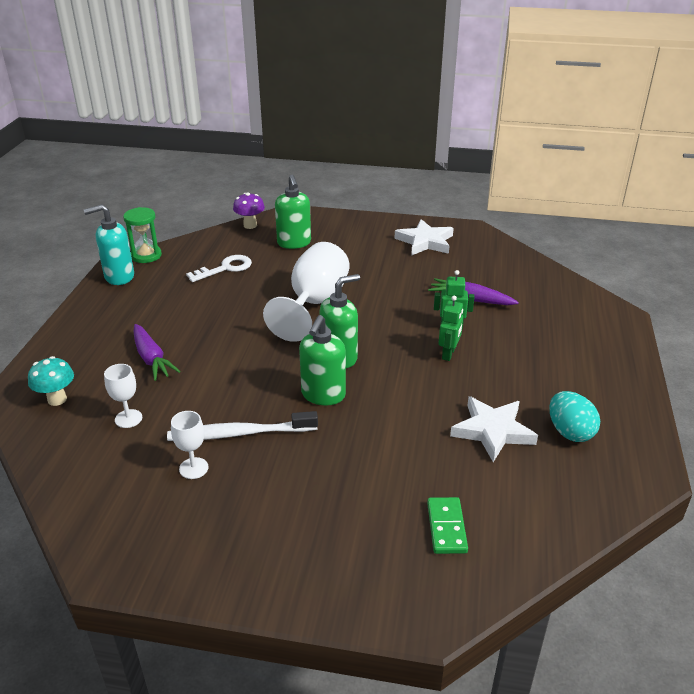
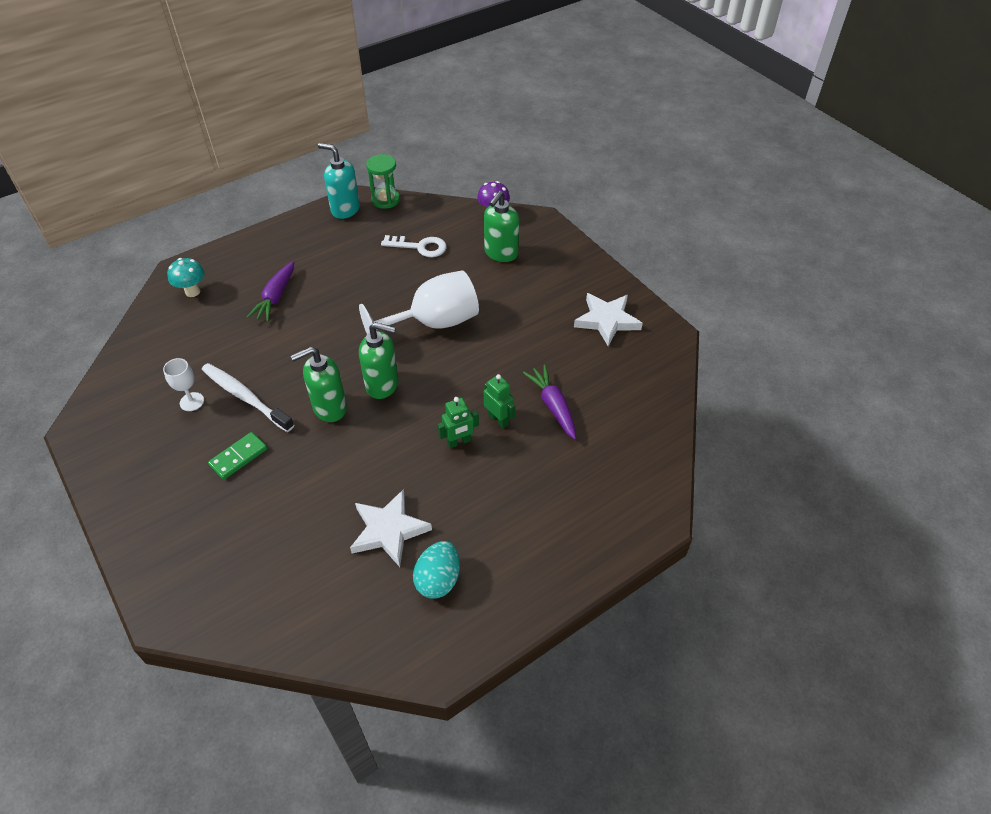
camera: 45 degrees right, 15 degrees up
(128, 418) = (207, 336): white goblet -> none
(446, 527) = (255, 570): green domino -> green domino (238, 457)

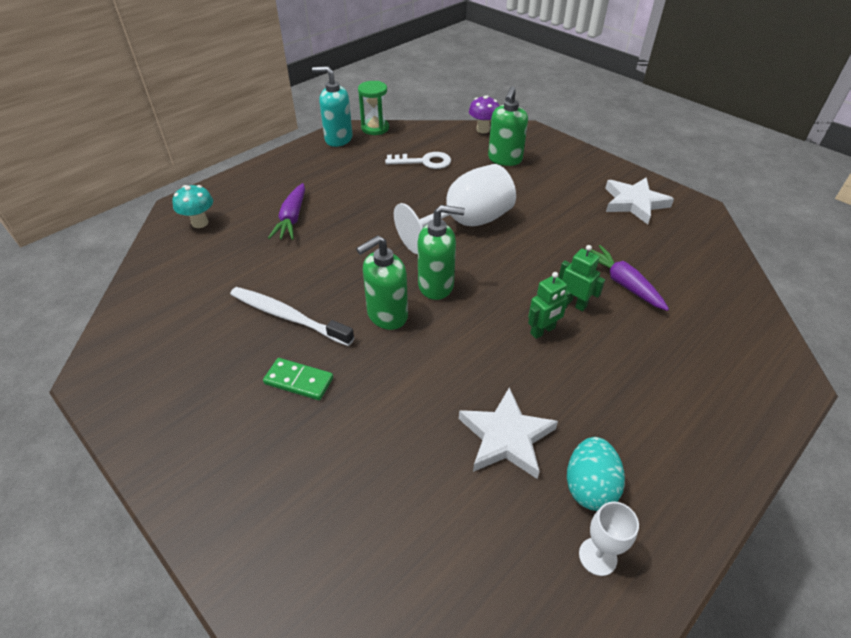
camera: 10 degrees left, 5 degrees down
(192, 402) = (226, 329): white goblet -> white goblet (597, 556)
(238, 457) = (299, 381): green domino -> green domino turned 75 degrees clockwise

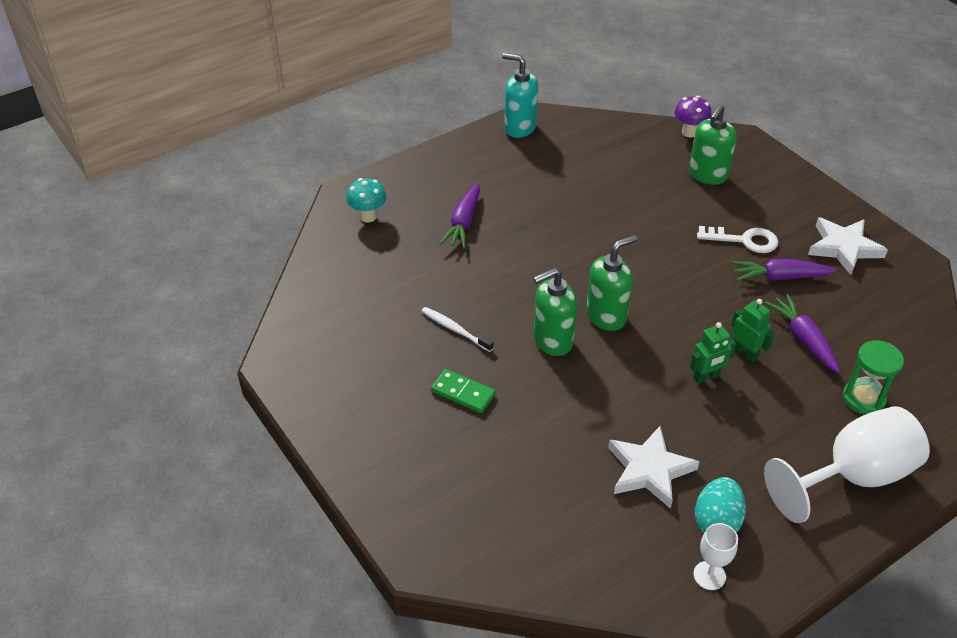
camera: 10 degrees right, 0 degrees up
(288, 316) = (455, 329): white toothbrush -> white toothbrush, size x0.61
(375, 128) = (563, 117): green hourglass -> green hourglass (863, 398)
(424, 162) = (614, 168): white key -> white key (744, 240)
(436, 285) = (606, 316): green soap dispenser -> green soap dispenser turned 45 degrees counterclockwise
(465, 224) = (648, 251): white goblet -> white goblet (852, 476)
(587, 233) = (780, 277): none -> purple carrot

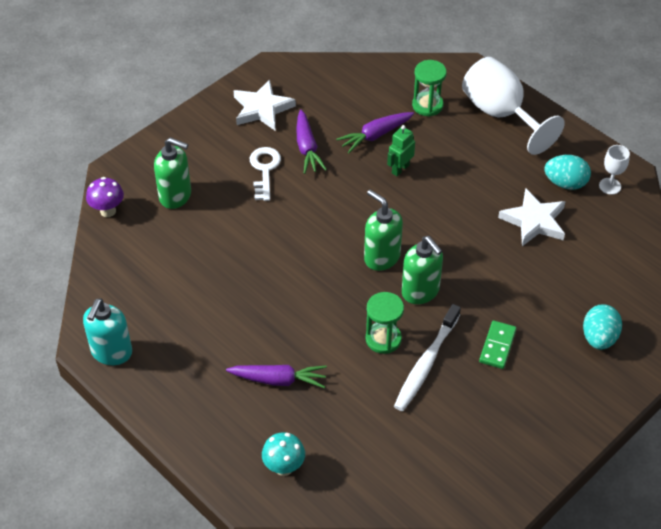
camera: 100 degrees left, 5 degrees up
(451, 493) = (599, 338): none -> turquoise egg
(455, 329) = (426, 363): white toothbrush -> white toothbrush, size x1.63
(494, 301) = (383, 339): none -> green hourglass
(706, 377) = (432, 191): green robot -> none

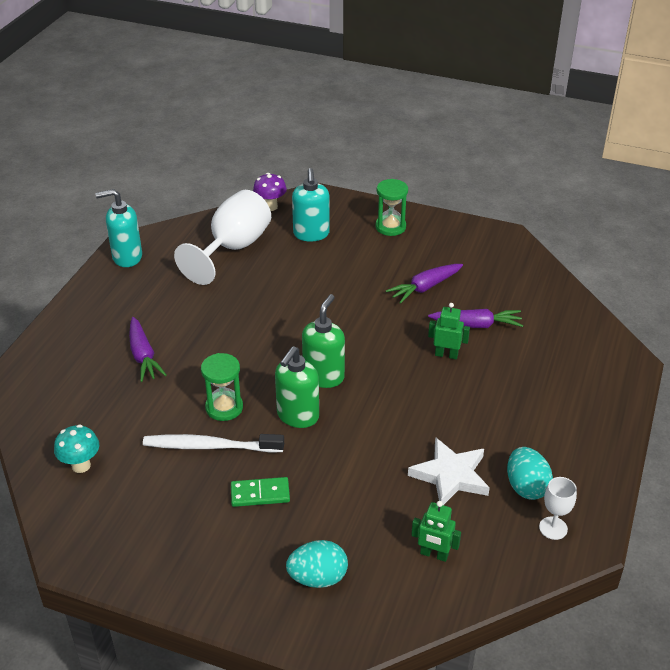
camera: 65 degrees right, 10 degrees down
(175, 196) = (311, 234): green soap dispenser -> turquoise soap dispenser
(262, 109) = (450, 247): white star -> none
(264, 170) = (378, 272): white key -> none
(284, 467) = (50, 389): turquoise mushroom -> turquoise mushroom (81, 465)
(375, 135) = (476, 325): purple carrot -> purple carrot turned 150 degrees clockwise
(427, 105) = (549, 348): green hourglass -> green hourglass (390, 227)
(501, 114) = (585, 405): white goblet -> white goblet (233, 248)
(605, 261) = (434, 554): none -> green robot

